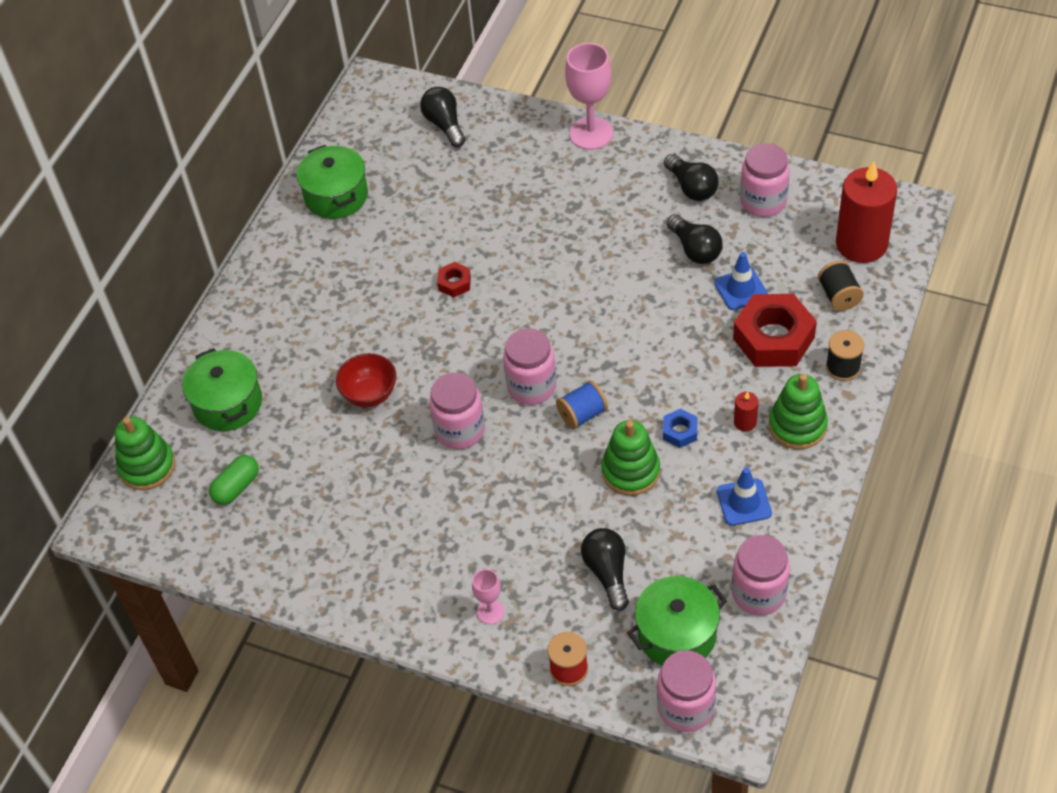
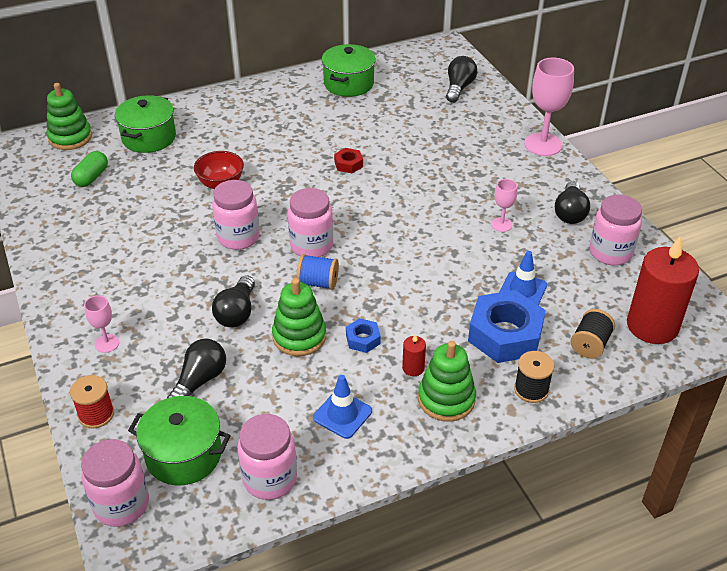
camera: 40 degrees right, 10 degrees down
(236, 487) = (91, 177): green capsule -> green capsule turned 60 degrees counterclockwise
(654, 241) = (501, 224): none -> pink goblet
(695, 249) = (523, 247): black light bulb -> black light bulb (237, 312)
(773, 338) = (505, 334): red nut -> blue nut

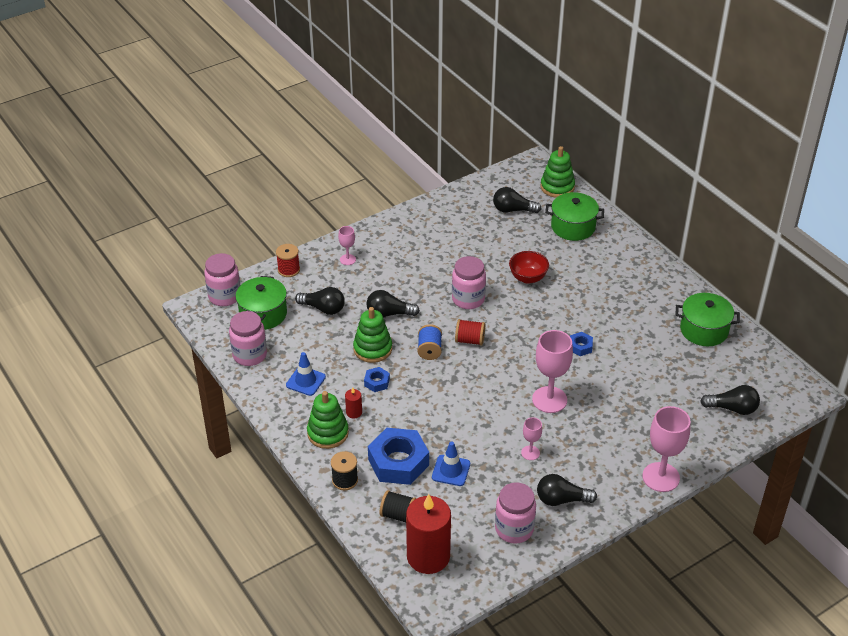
camera: 80 degrees right, 0 degrees up
(91, 177) = (513, 210): green capsule -> black light bulb
(311, 246) = (470, 340): pink jar -> red spool
(348, 164) = (580, 347): red nut -> blue nut
(424, 198) = (549, 400): none -> pink goblet

